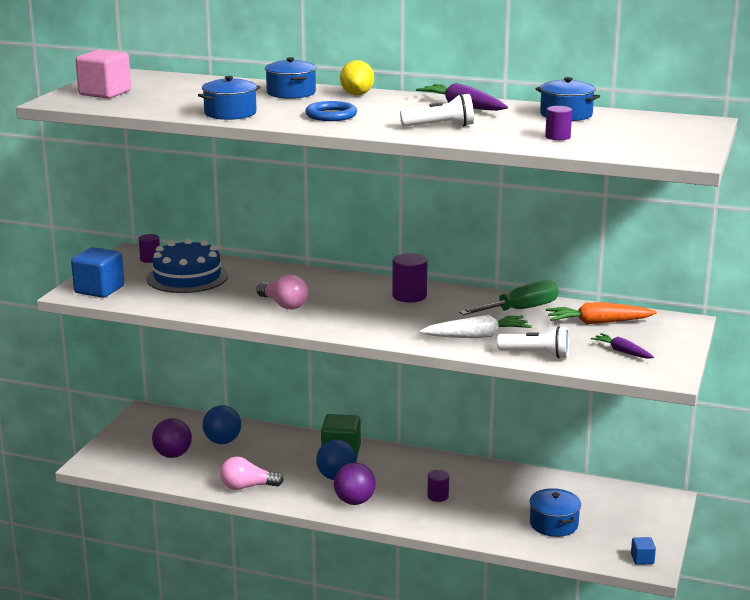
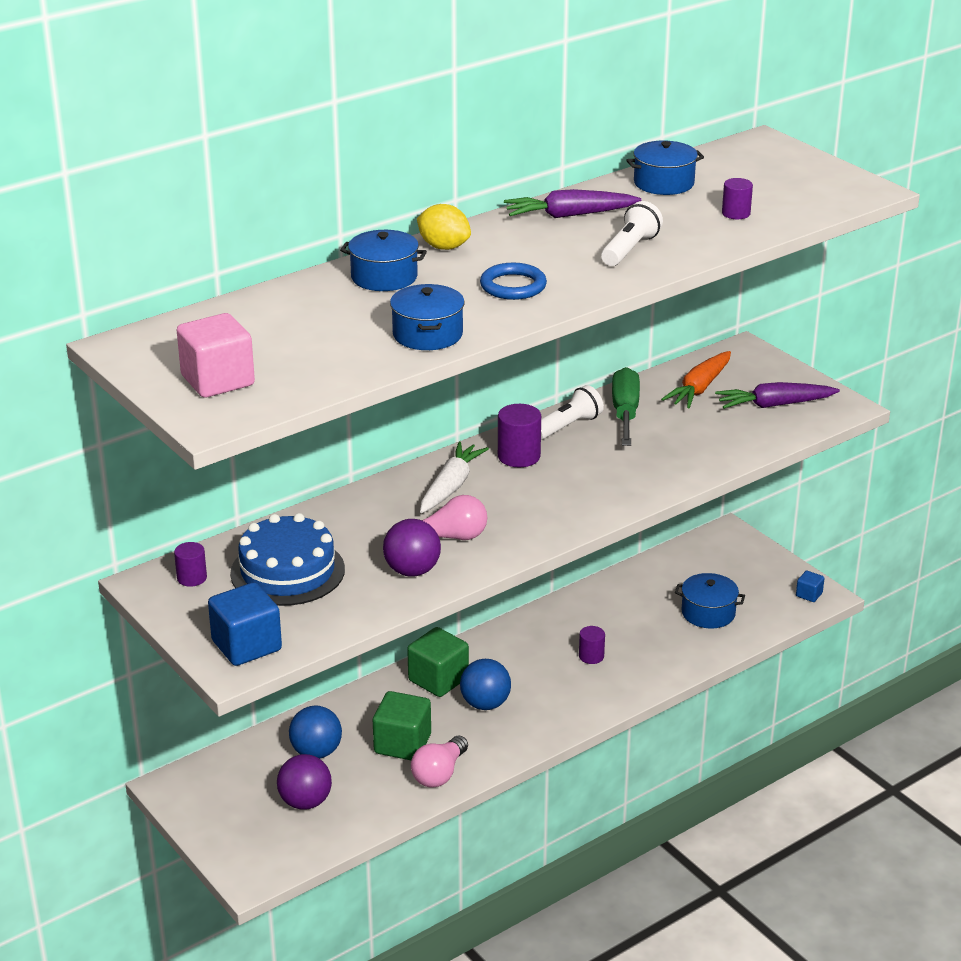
camera: 55 degrees left, 10 degrees up
(262, 464) = (402, 744): none -> green cube
(354, 501) = (546, 713): purple ball -> purple ball (412, 571)
(477, 336) = (661, 460): white carrot -> white carrot (450, 486)
(536, 354) = (735, 448): white flashlight -> white flashlight (568, 426)
(622, 351) = (774, 405): purple carrot -> purple carrot, size x1.62

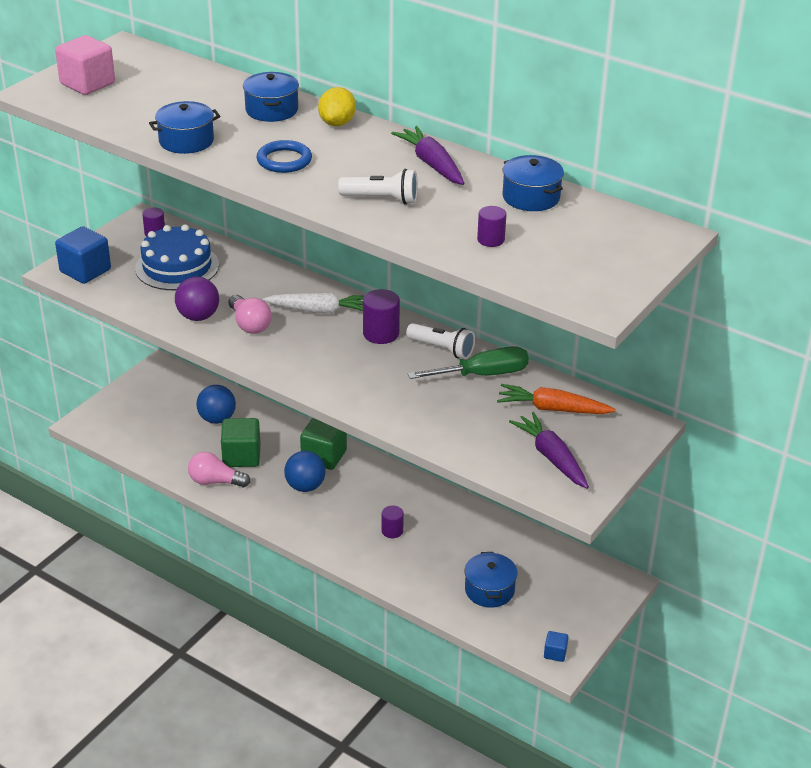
camera: 70 degrees right, 5 degrees up
(305, 802) = (163, 427): purple ball -> none

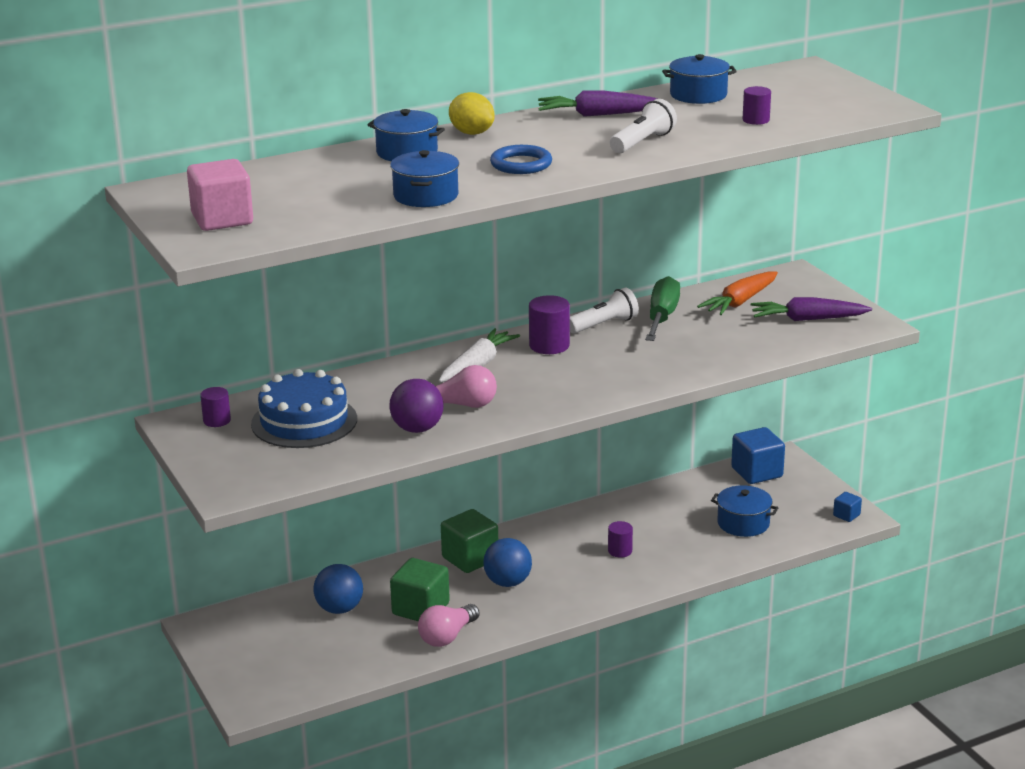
camera: 60 degrees left, 10 degrees down
(85, 271) = (246, 476): blue cube -> blue cube (757, 472)

